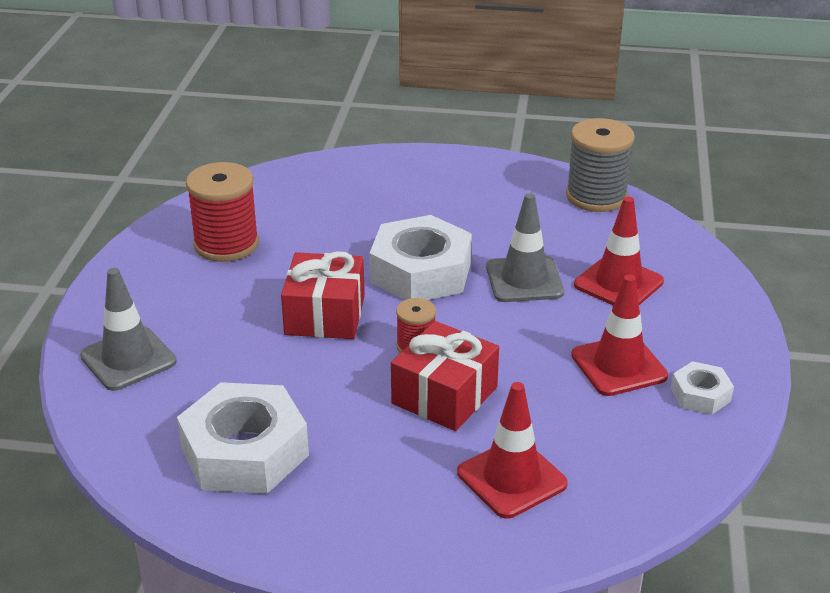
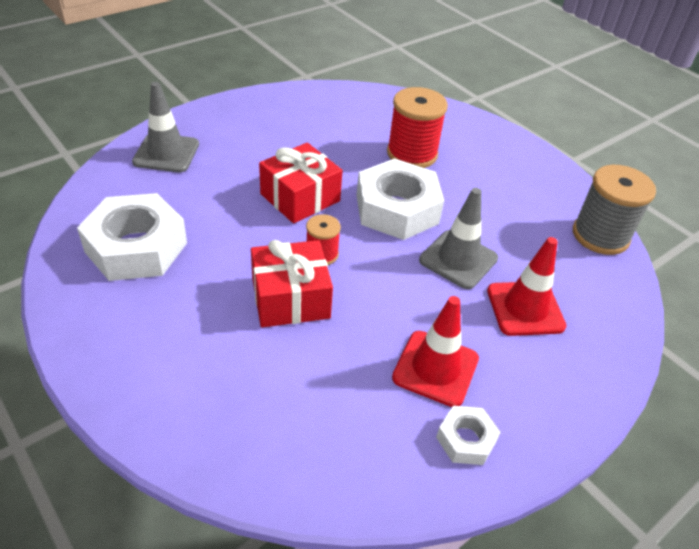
camera: 40 degrees right, 10 degrees up
(226, 244) = (311, 121): red spool -> red spool (412, 154)
(511, 478) = (245, 388): red traffic cone -> none

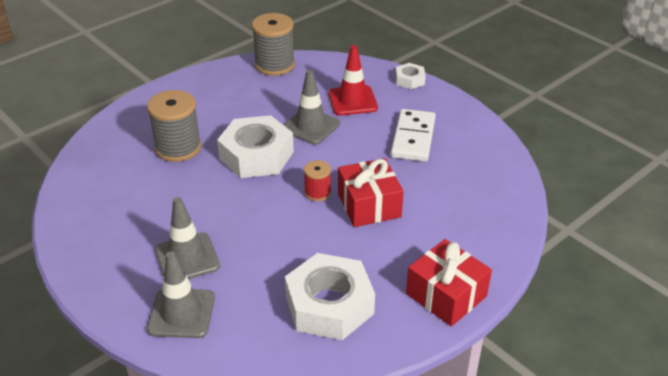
camera: 90 degrees left, 5 degrees down
(237, 157) = (187, 258): none -> grey traffic cone
(300, 197) = (247, 210): red gift -> red gift (446, 295)
(412, 154) = (178, 148): red spool -> grey spool
(435, 368) = (413, 138): red traffic cone -> white domino
(465, 439) = (461, 128): white nut -> white nut (409, 80)

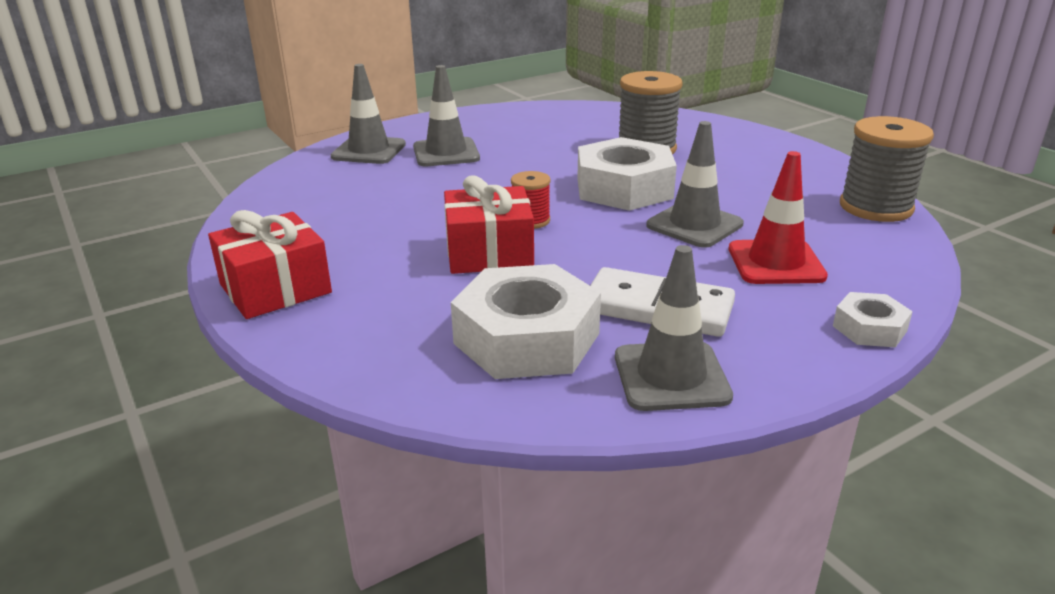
camera: 100 degrees right, 10 degrees down
(329, 305) = (322, 215): white nut -> white nut (526, 338)
(471, 133) = (671, 376): none -> grey traffic cone

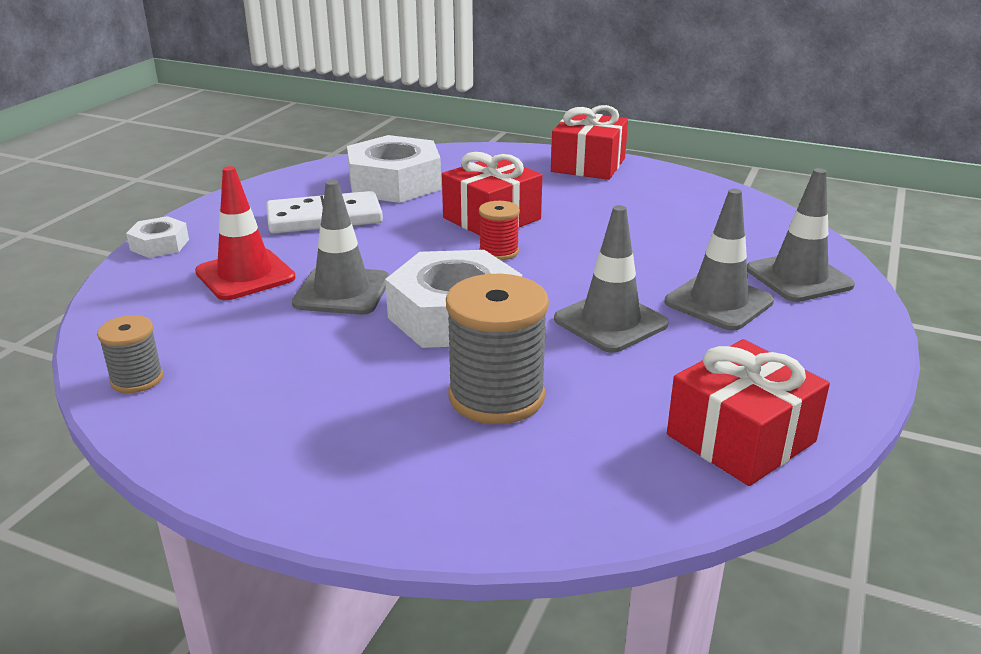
camera: 145 degrees right, 0 degrees up
(552, 113) = (740, 438): none -> red gift
(671, 376) = (290, 189): grey traffic cone -> grey traffic cone (610, 322)
(875, 207) = (137, 379): grey spool -> grey spool, size x0.54

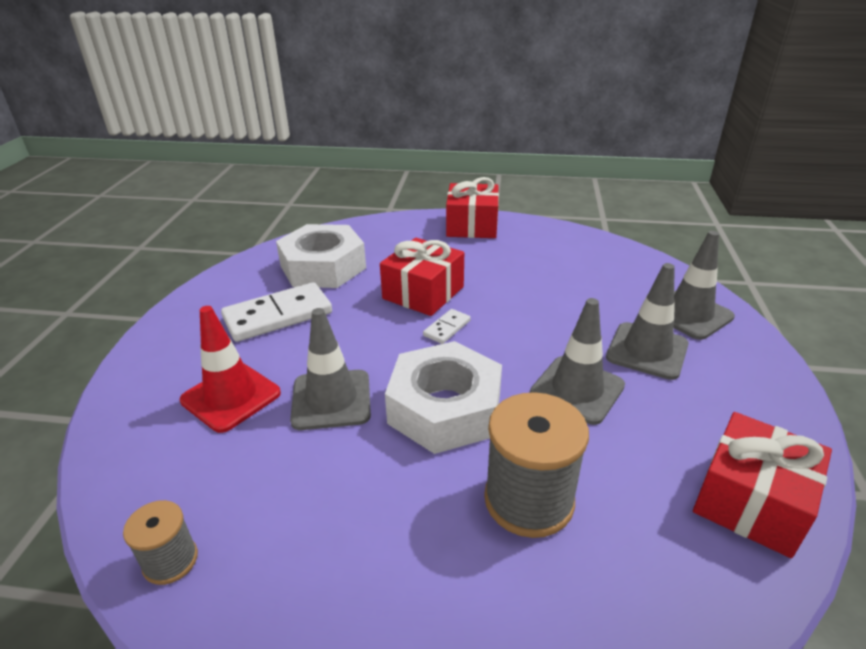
camera: 15 degrees left, 5 degrees up
(160, 245) = (131, 374): white nut -> none
(499, 252) = (447, 328): red spool -> white domino

